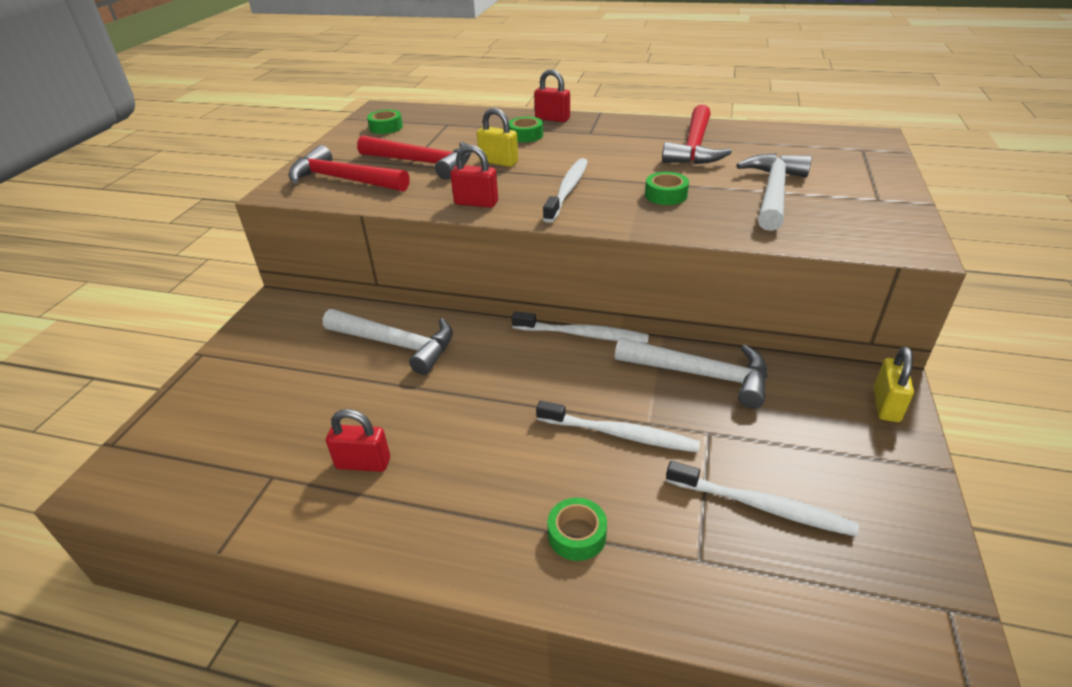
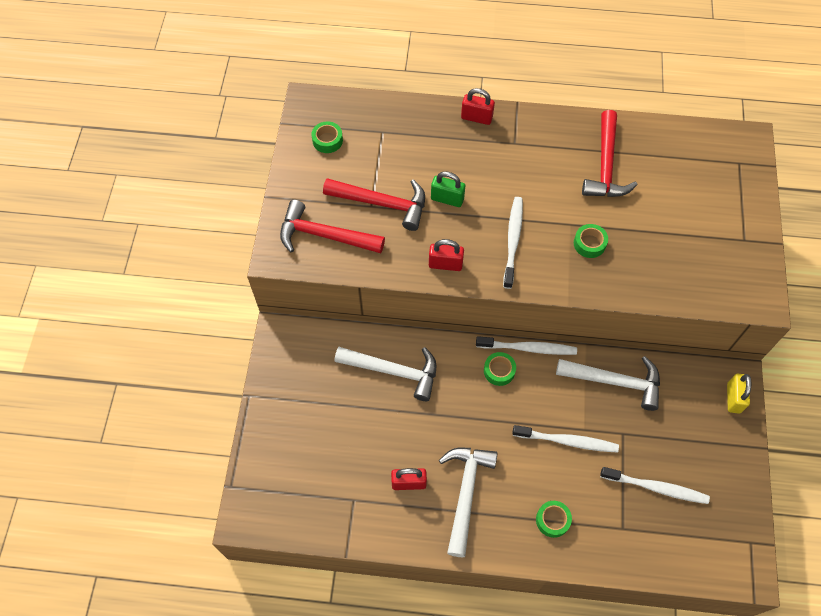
camera: 10 degrees left, 25 degrees up
(498, 162) = (447, 199): yellow padlock -> green padlock
(526, 135) = (459, 150): green tape -> green tape (499, 371)
(773, 193) = (669, 235): white hammer -> white hammer (465, 493)

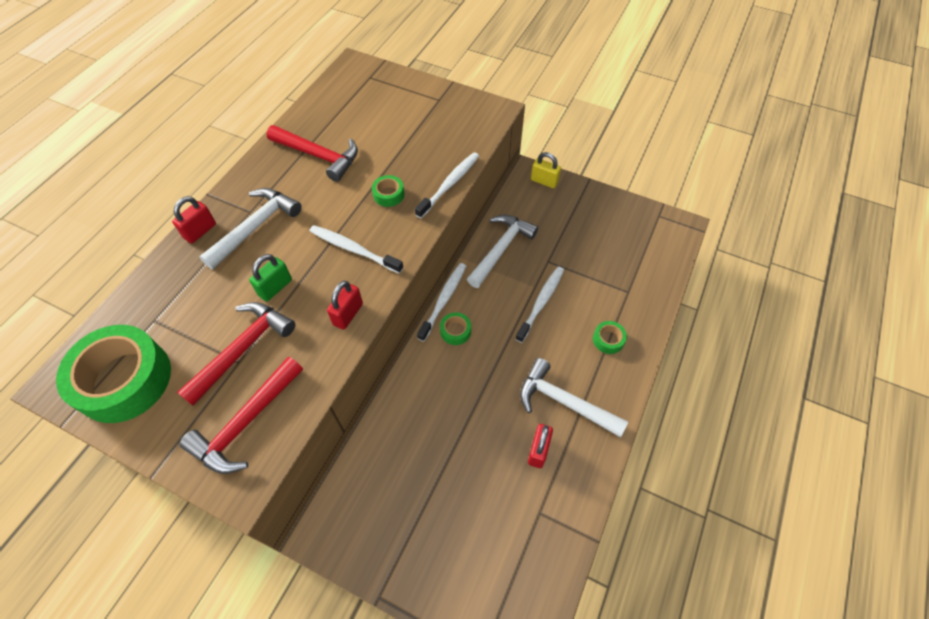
camera: 70 degrees left, 5 degrees down
(327, 140) = (124, 380): green tape -> green tape, size x2.36
(393, 371) = (416, 425): white hammer -> white hammer (255, 227)
(655, 487) = (600, 257): white toothbrush -> white toothbrush (449, 185)

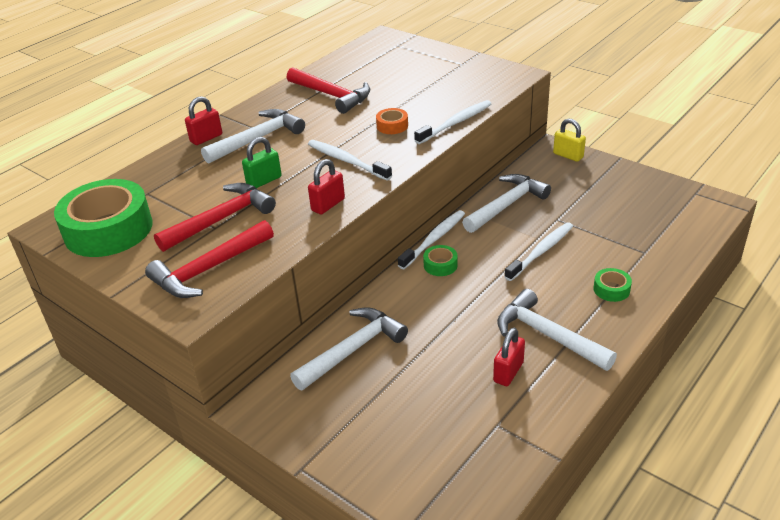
camera: 15 degrees right, 20 degrees down
(388, 194) = (392, 126): green tape -> orange tape
(396, 447) = (352, 350): none -> white hammer

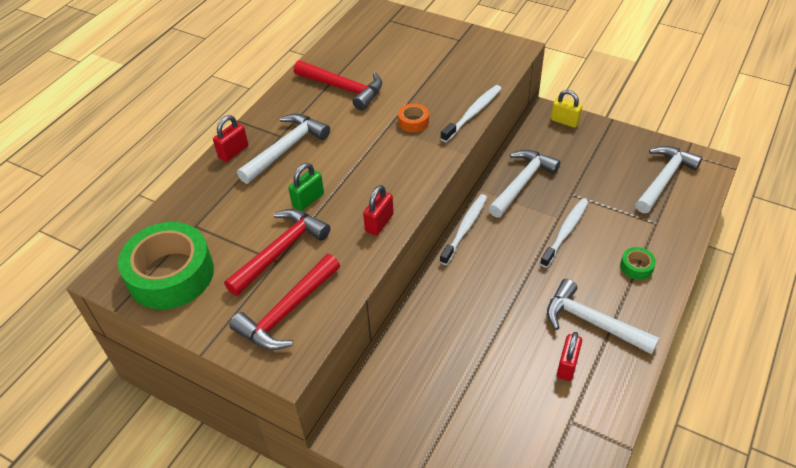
camera: 10 degrees left, 10 degrees up
(347, 161) = (382, 168): white toothbrush -> none
(352, 350) = (422, 359): white hammer -> white hammer (664, 179)
(440, 265) = (478, 256): green tape -> none

